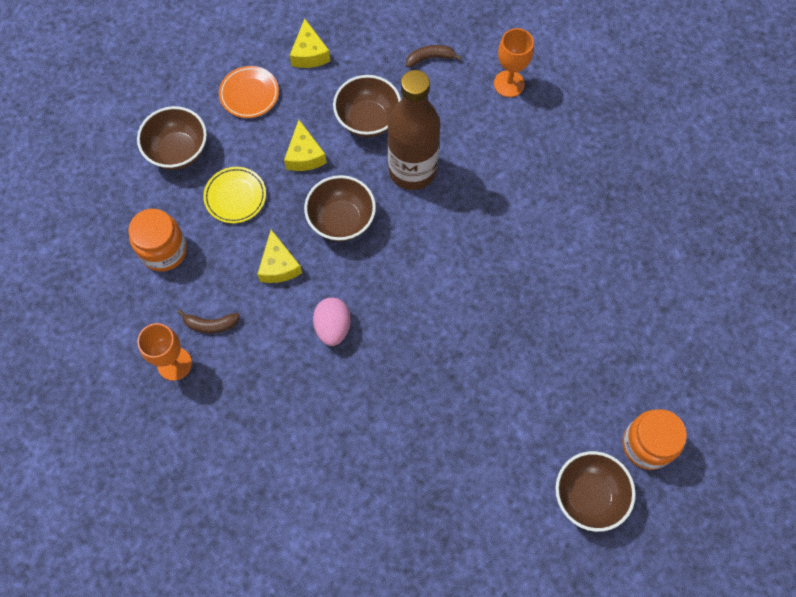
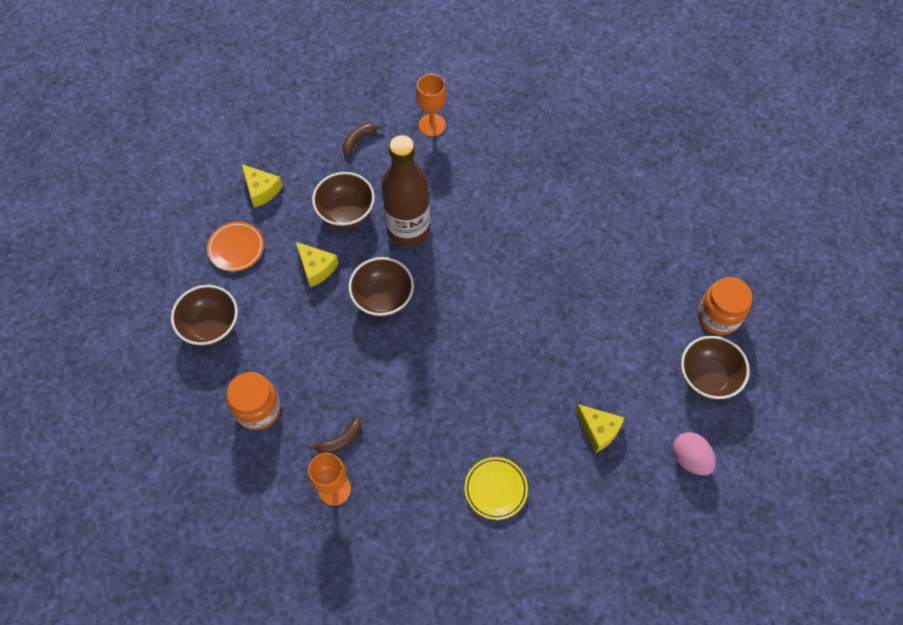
camera: 35 degrees left, 5 degrees down
(235, 197) = (285, 332): yellow plate -> yellow plate (495, 489)
(279, 265) = (360, 362): yellow cheese -> yellow cheese (598, 430)
(333, 327) = (437, 380): pink egg -> pink egg (690, 459)

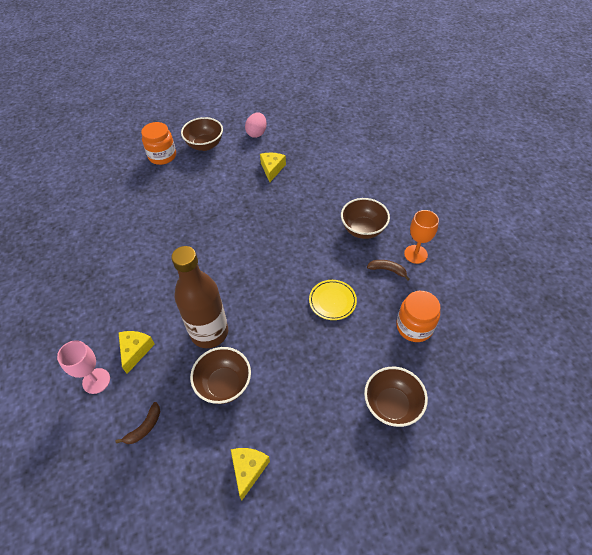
camera: 125 degrees left, 10 degrees down
(236, 248) = (317, 443): orange plate -> none
(316, 268) = (286, 369): yellow cheese -> yellow cheese (135, 351)
(359, 140) = (144, 427): brown banana -> brown banana turned 60 degrees counterclockwise
(383, 298) = (276, 311): brown bowl -> brown bowl (363, 229)
(432, 125) = (96, 381): orange goblet -> pink goblet
(495, 489) = (343, 190): yellow plate -> yellow plate (332, 301)

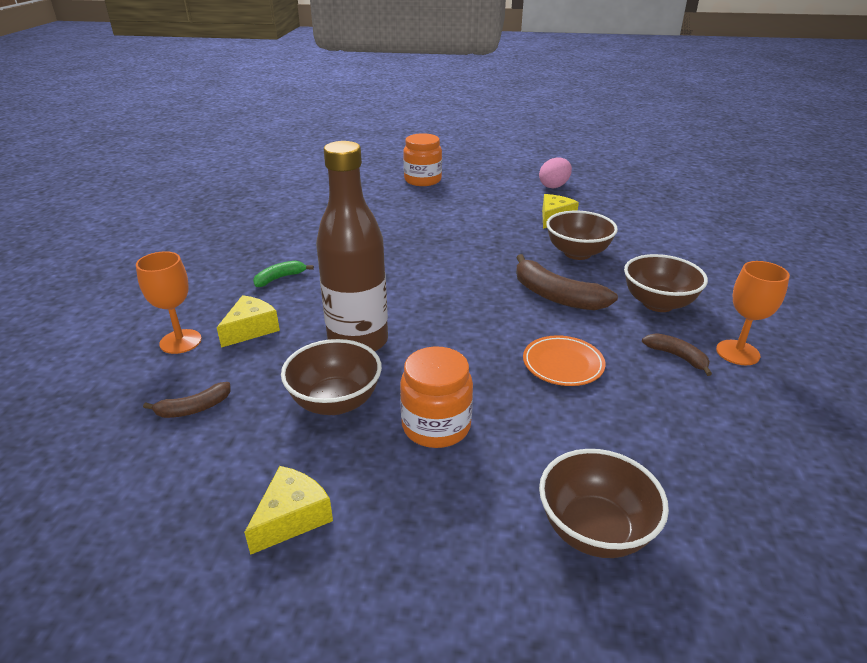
camera: 25 degrees right, 20 degrees down
(96, 381) = (180, 341): pink goblet -> orange goblet
(123, 297) = (280, 278): none -> green banana
(205, 145) = (480, 182): brown bowl -> brown bowl (577, 253)
(305, 245) = (556, 296): none -> brown banana
(332, 301) = (563, 364): yellow plate -> orange plate
(414, 327) = (693, 438): orange jar -> orange jar (436, 426)

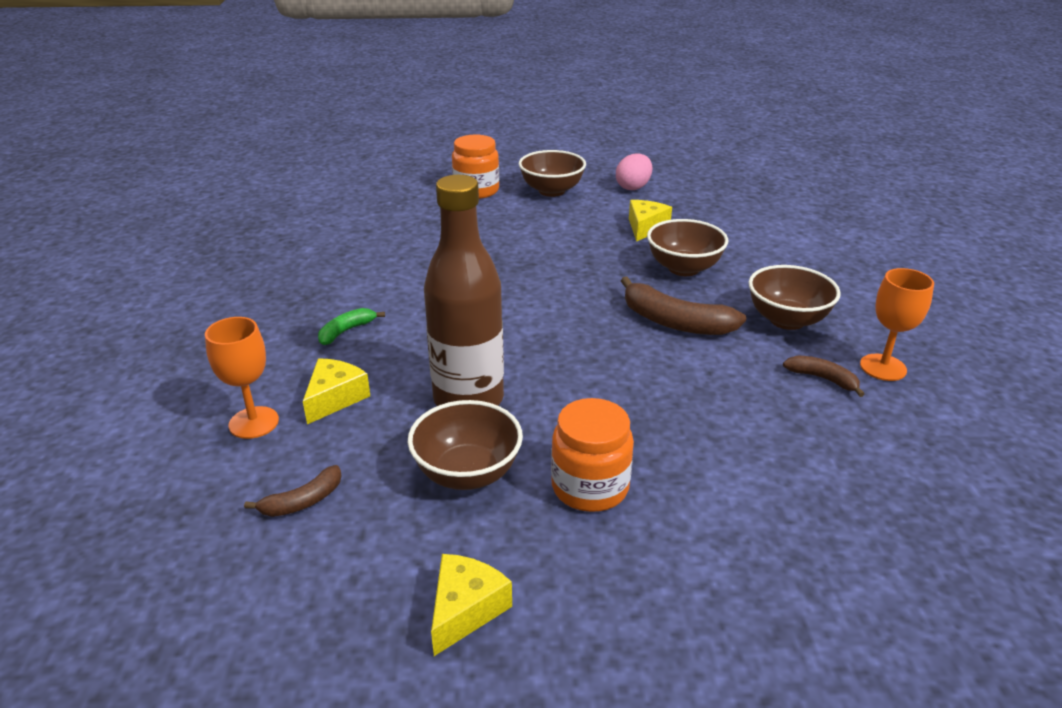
camera: 10 degrees left, 0 degrees up
(563, 364) = (705, 401): orange plate -> none
(594, 530) = (789, 576): brown bowl -> brown bowl (551, 191)

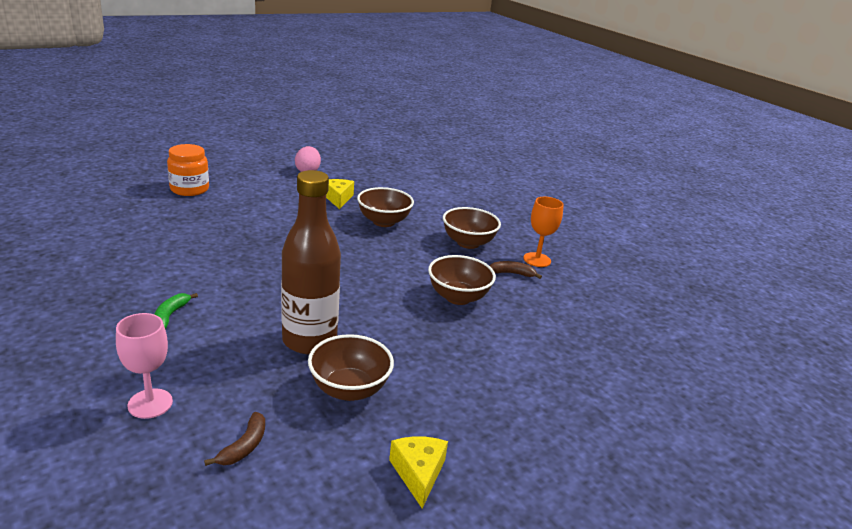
camera: 35 degrees left, 5 degrees down
(254, 422) = (150, 403): orange goblet -> pink goblet
(335, 398) = (205, 367): yellow cheese -> none
(551, 191) = (250, 181): brown bowl -> brown bowl (458, 297)
(590, 487) = (433, 373): orange jar -> none
(674, 322) = (405, 258): brown banana -> none

